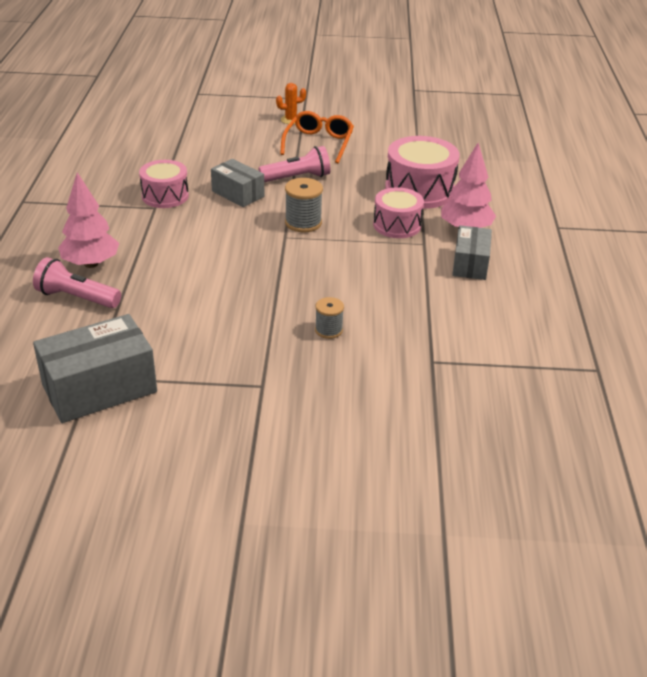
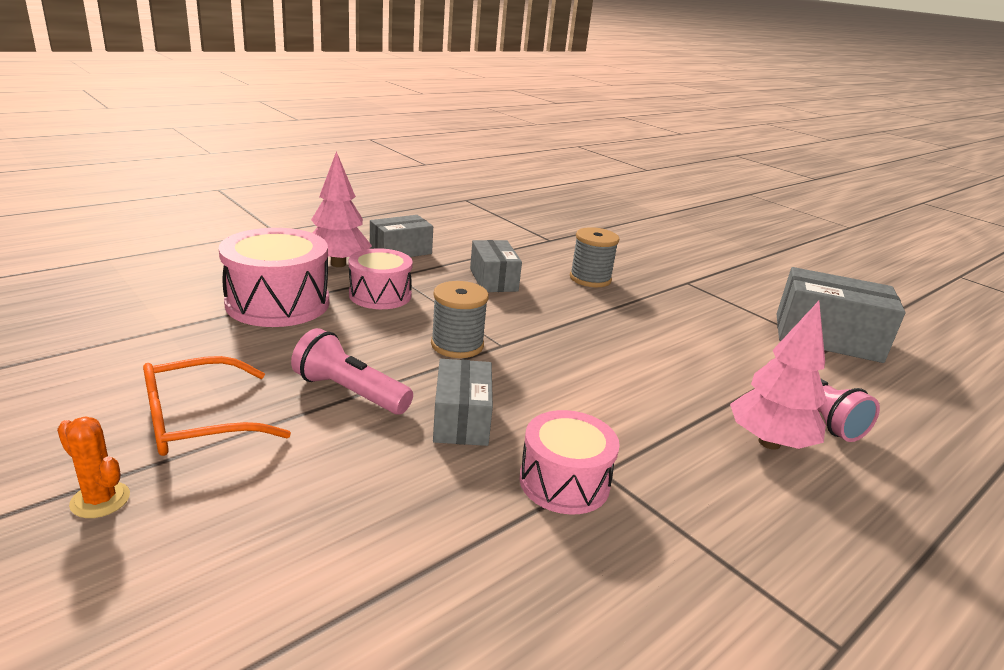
camera: 135 degrees left, 10 degrees down
(328, 330) = (590, 279): grey spool -> grey spool, size x1.55
(375, 280) = (493, 280): none -> grey box

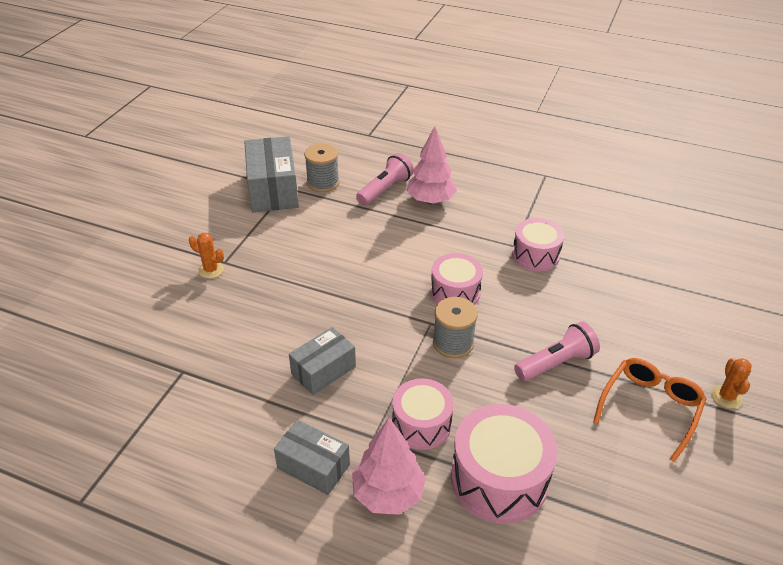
camera: 115 degrees left, 15 degrees up
(198, 421) = (650, 408): orange glasses -> orange glasses turned 90 degrees counterclockwise
(349, 392) = (556, 363): pink flashlight -> pink flashlight turned 120 degrees counterclockwise
(461, 419) = (528, 306): grey box -> none
(538, 379) = (455, 292): none -> pink drum
(590, 279) = (266, 315): grey spool -> grey spool (323, 183)
(677, 275) = (211, 270): none -> orange cactus

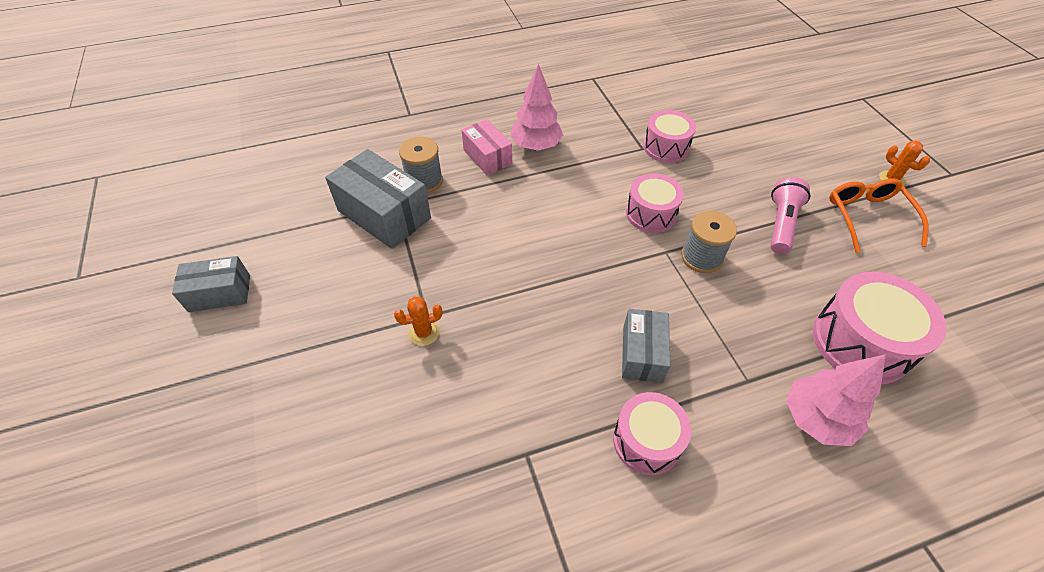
camera: 40 degrees left, 10 degrees up
(313, 466) = (742, 445): grey box -> grey box (220, 293)
(385, 190) = (487, 157): pink flashlight -> pink box
(421, 424) = (765, 341): pink drum -> pink drum (646, 441)

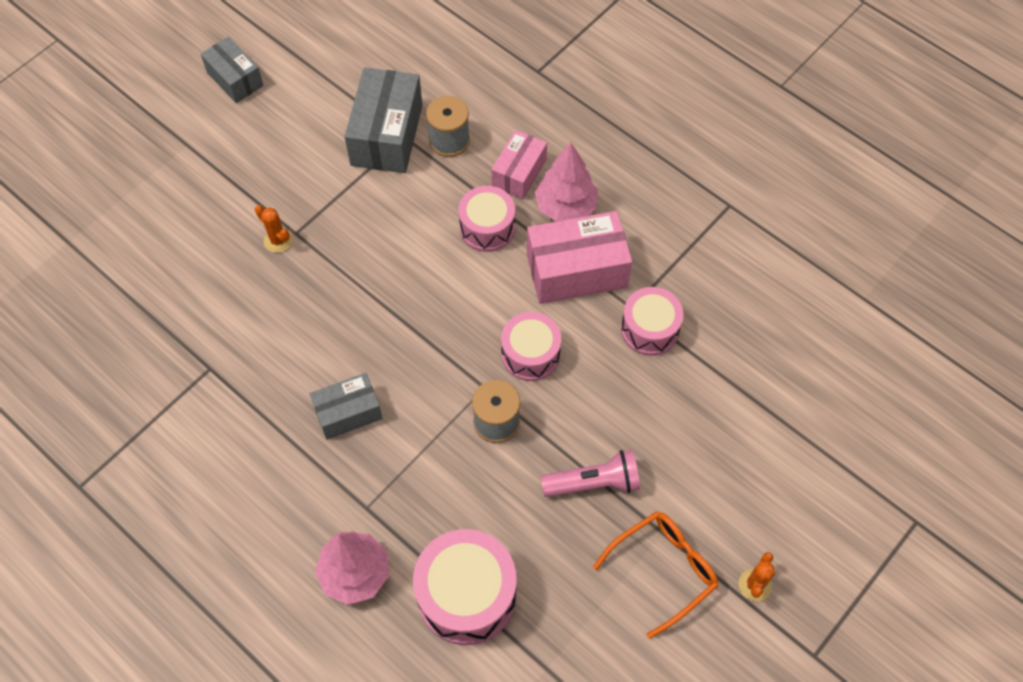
camera: 60 degrees right, 10 degrees up
(594, 162) = (576, 270): none -> pink box
(646, 441) = (264, 448): pink drum -> pink drum (487, 228)

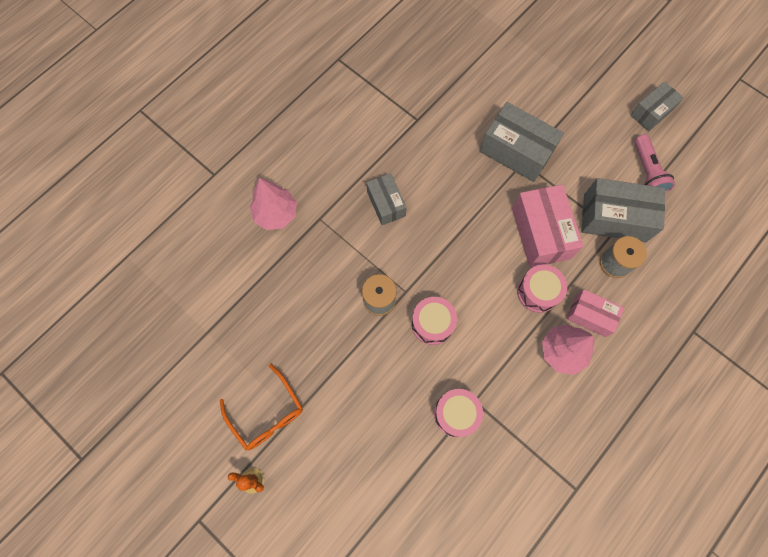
camera: 90 degrees right, 10 degrees up
(278, 240) = (516, 151): orange cactus -> grey box
(466, 595) = (258, 282): pink drum -> none
(576, 270) = (504, 359): pink box -> pink box (540, 233)
(594, 483) = (332, 367): pink flashlight -> pink flashlight (646, 172)

